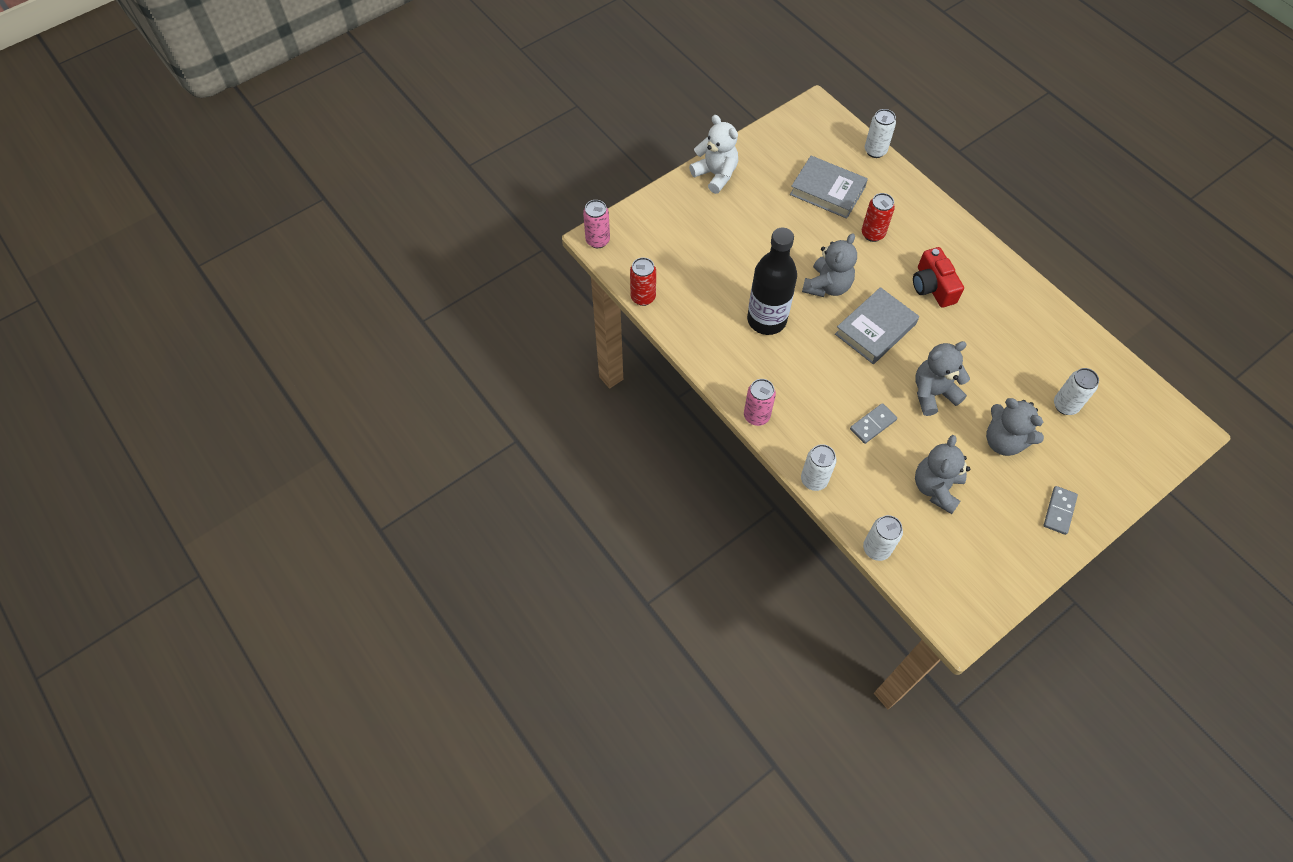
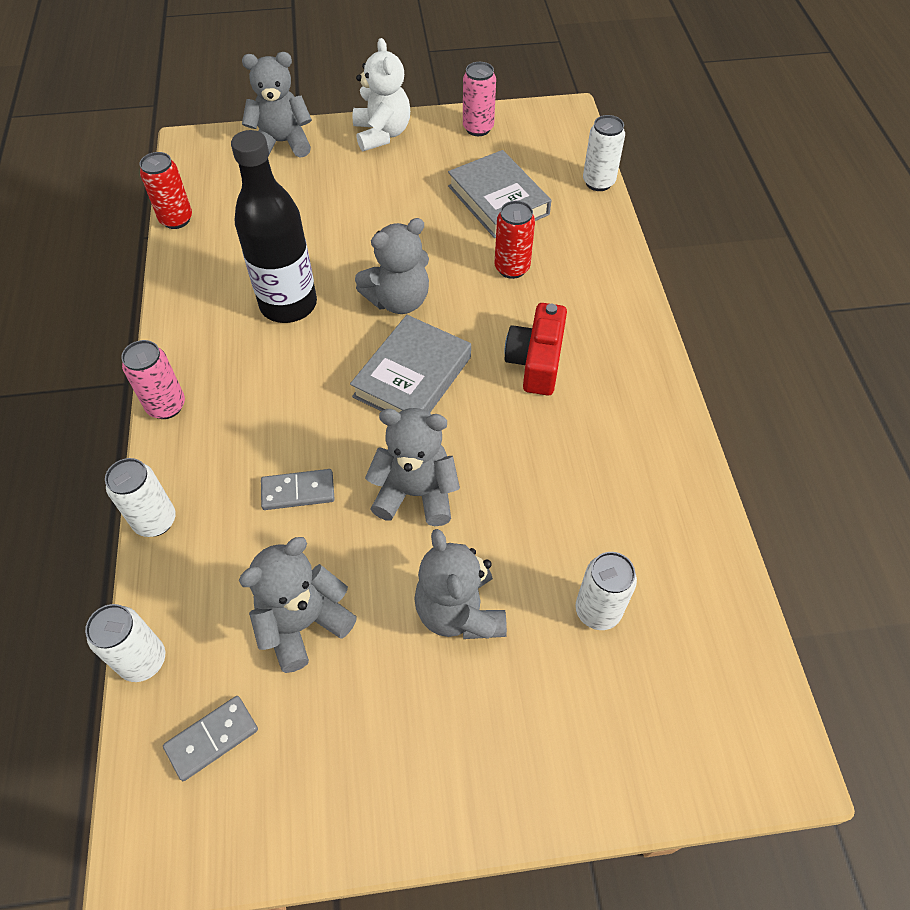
camera: 30 degrees right, 5 degrees down
(597, 240) = (189, 146): pink can -> pink can (478, 128)
(657, 210) = (282, 143): none -> grey teddy bear
(875, 329) = (412, 377): grey book -> grey book turned 45 degrees counterclockwise
(1059, 511) = (455, 766): grey domino -> grey domino (212, 738)

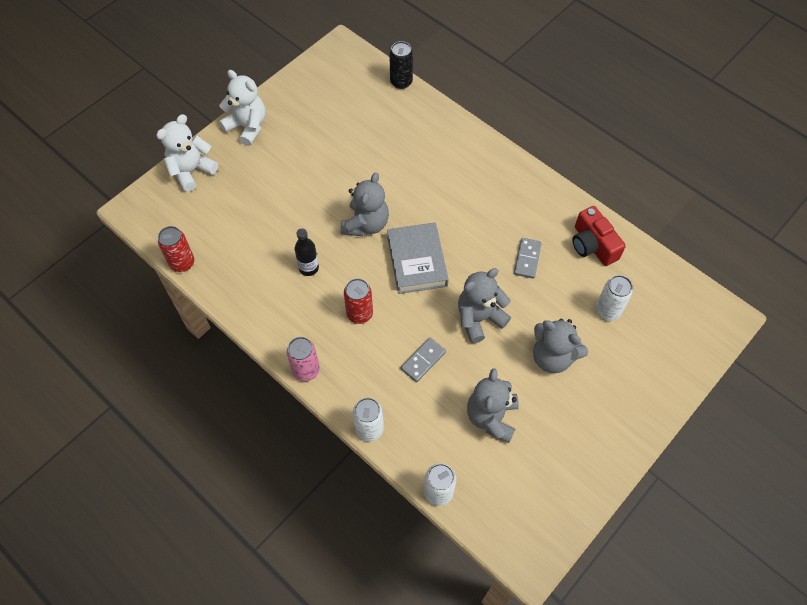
camera: 40 degrees left, 5 degrees up
(212, 738) = (505, 496): grey domino -> grey domino (527, 259)
(282, 143) = (191, 171): grey teddy bear -> white teddy bear
(288, 304) = (309, 268): black bottle -> black bottle, size x0.50
(478, 128) = (300, 87): pink can -> none
(498, 200) = (358, 128): grey book -> none
(512, 268) = (406, 165): red can -> red can (359, 314)
(536, 361) = (468, 209): red camera -> red camera (593, 245)
(598, 182) = (401, 82): white can -> black can

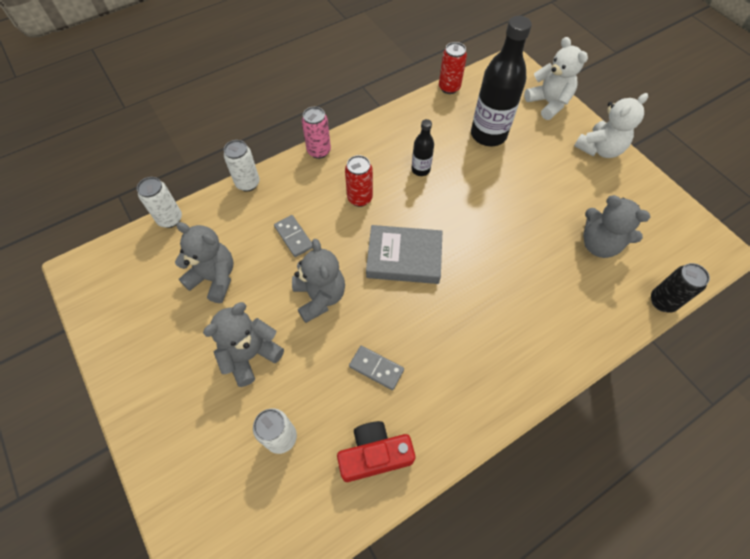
camera: 105 degrees right, 0 degrees up
(247, 217) = (488, 134): none -> black bottle
(366, 224) = (460, 223): grey teddy bear -> grey teddy bear (599, 244)

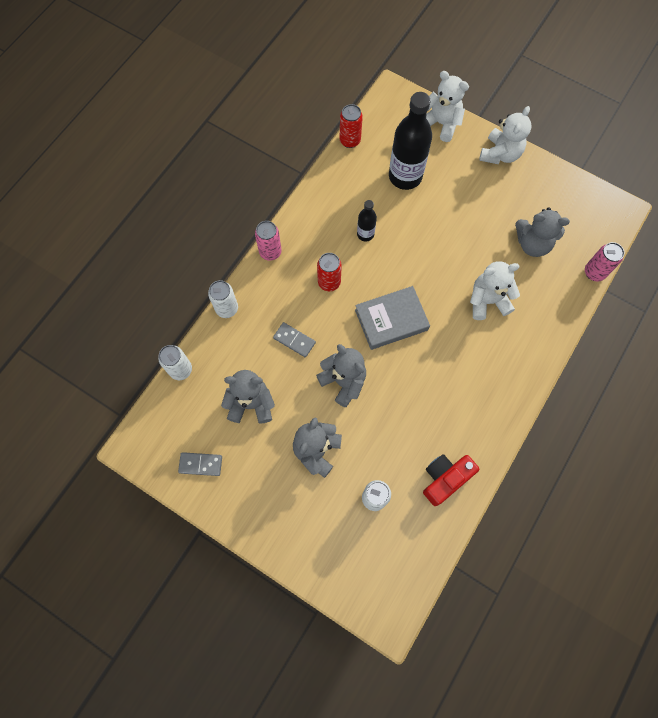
camera: 25 degrees left, 10 degrees up
(376, 368) = (415, 417): grey domino -> grey domino (200, 464)
(520, 281) = (487, 301): none -> white teddy bear
(662, 301) = (594, 272): black can -> pink can

